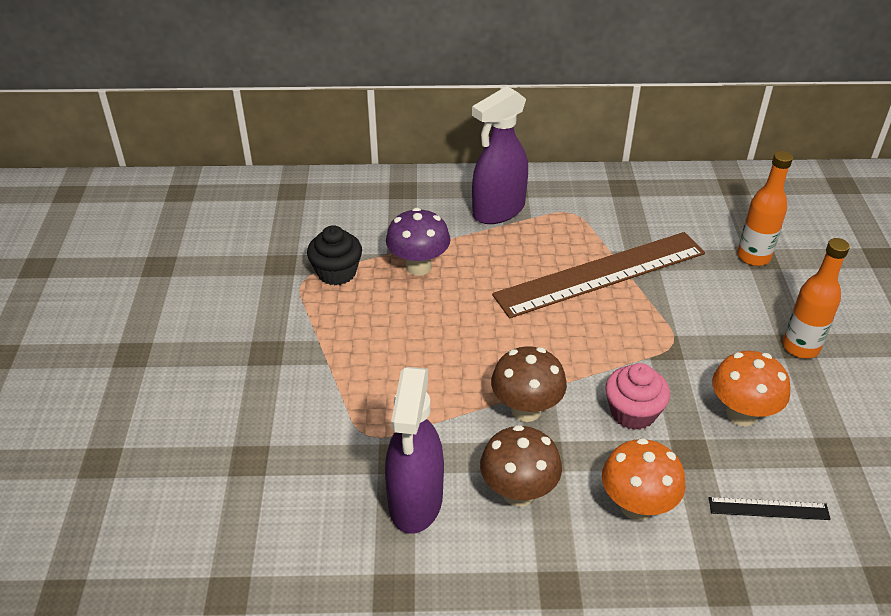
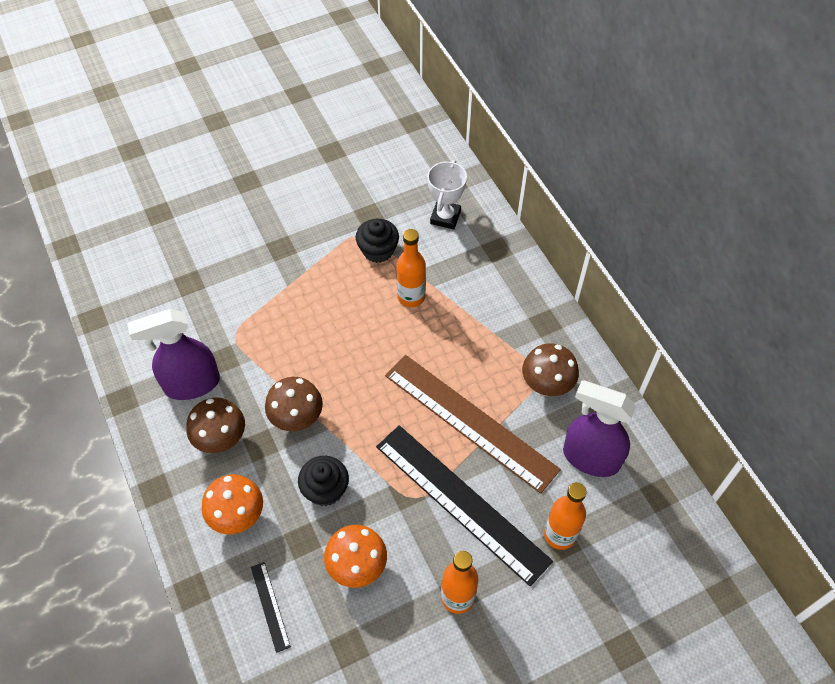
camera: 65 degrees right, 15 degrees up
(333, 210) = (445, 217): none -> white trophy
(418, 267) = (411, 297): purple mushroom -> orange bottle
(498, 211) = (508, 322): purple spray bottle -> purple spray bottle (590, 458)
(586, 211) = (546, 386): none -> brown mushroom
(633, 412) = (325, 489): pink cupcake -> black cupcake
(693, 310) = (461, 502): none -> black ruler

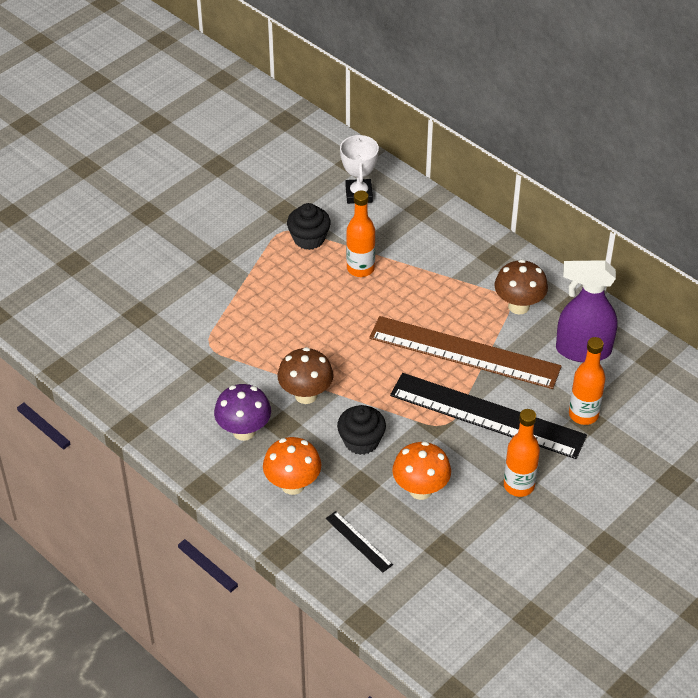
camera: 20 degrees left, 10 degrees down
(191, 384) = (190, 396): purple spray bottle -> none
(221, 440) = (244, 431): brown mushroom -> purple mushroom

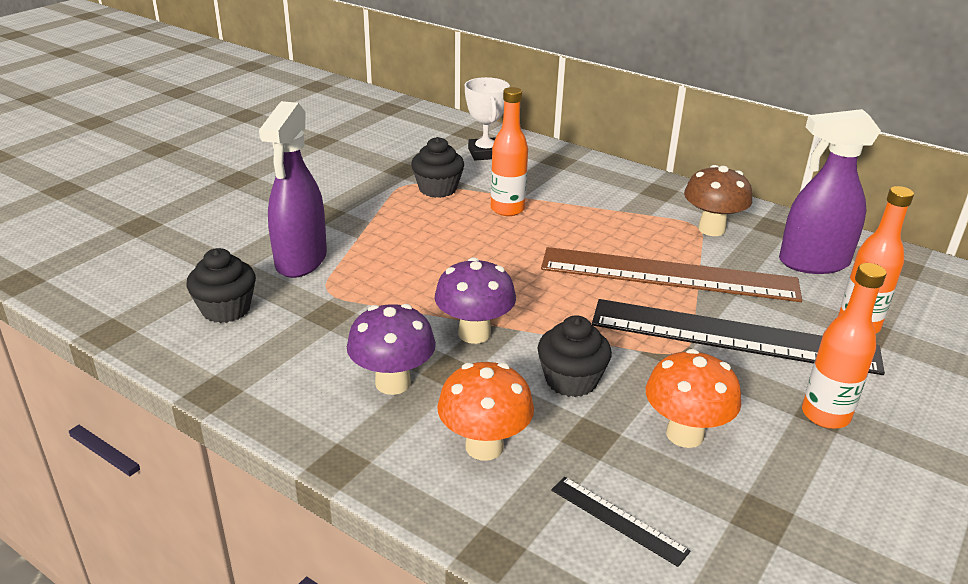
camera: 10 degrees left, 15 degrees down
(138, 356) = (226, 309): none -> black cupcake
(192, 313) = (301, 261): none -> purple spray bottle
(306, 395) = (474, 333): brown mushroom -> purple mushroom

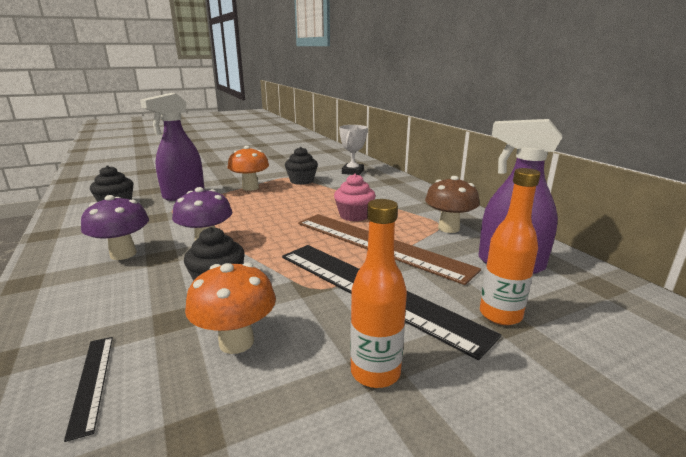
camera: 30 degrees right, 10 degrees down
(484, 446) = (104, 301): orange mushroom -> orange mushroom (250, 188)
(507, 209) = (325, 195): orange bottle -> none
(589, 237) = (354, 215): none -> pink cupcake

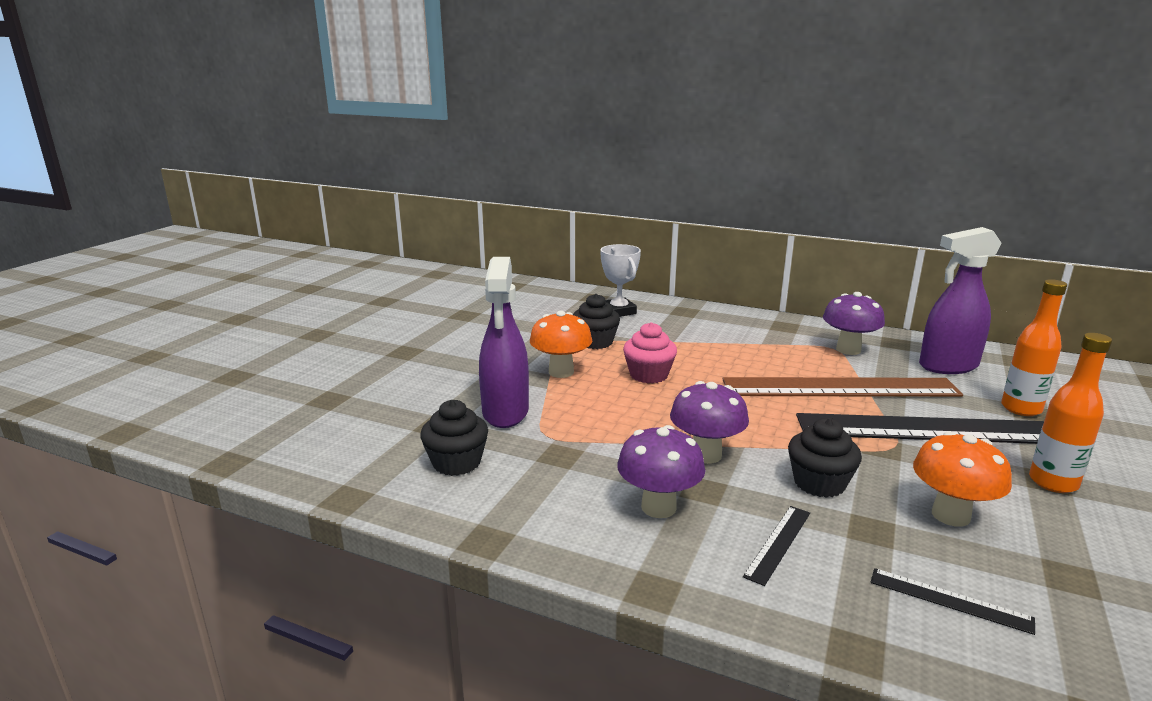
camera: 40 degrees left, 0 degrees up
(115, 296) = (778, 543): none -> black ruler
(354, 215) = (752, 366): pink cupcake -> pink cupcake (649, 375)
(448, 228) = (848, 350): brown mushroom -> purple mushroom

